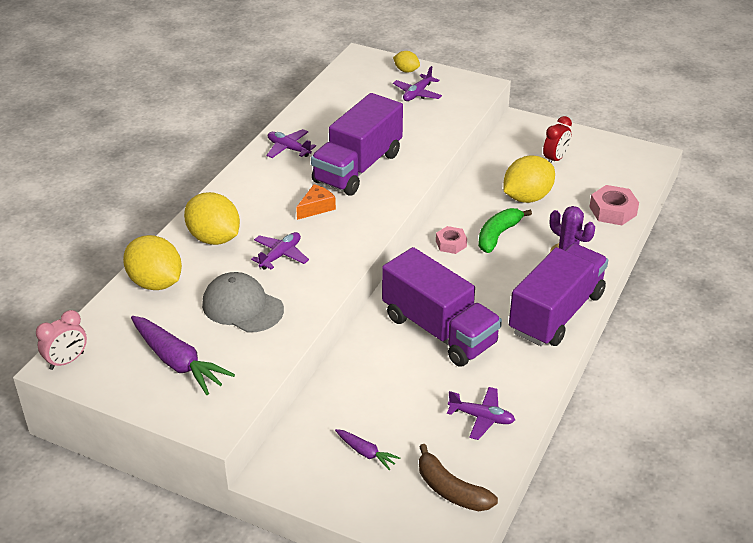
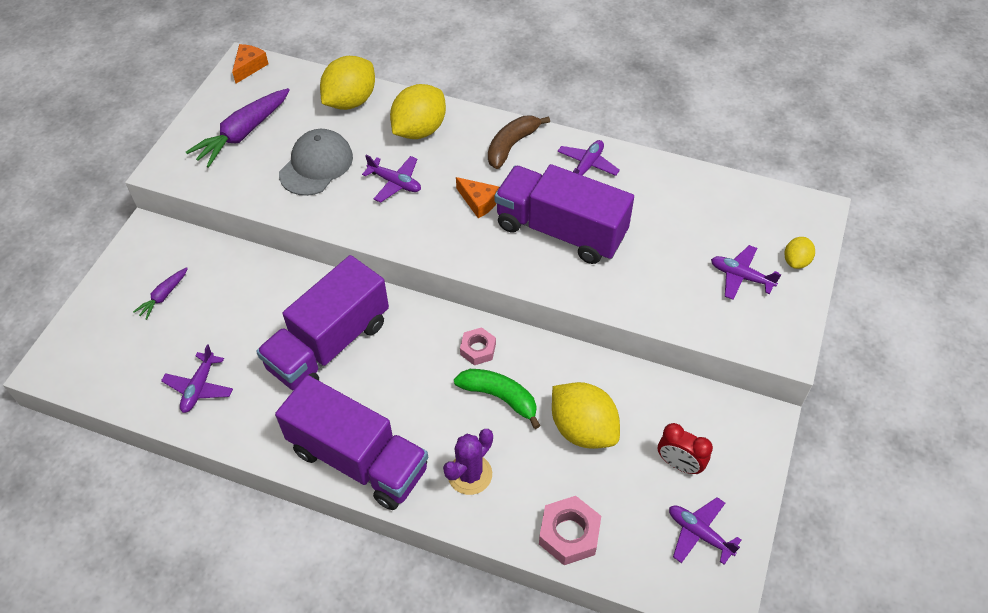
camera: 85 degrees right, 15 degrees up
(67, 361) = (249, 67): pink clock -> orange cheese
(451, 490) = (109, 365): brown banana -> brown banana (511, 145)
(607, 157) = (699, 533): none -> purple plane

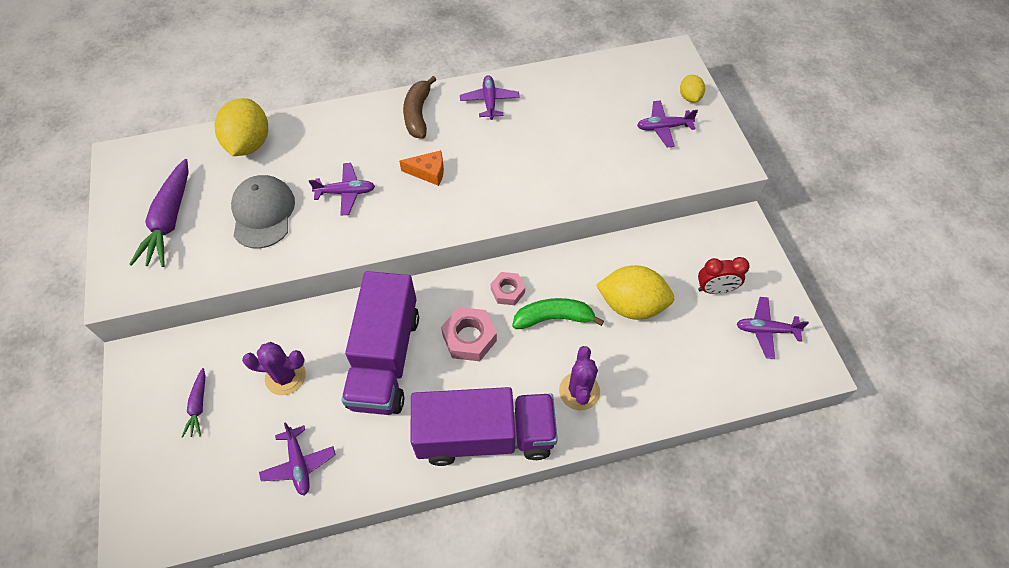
camera: 35 degrees left, 5 degrees up
(242, 312) = (285, 376): none -> purple cactus
(249, 67) = (126, 158): orange cheese -> none
(419, 130) = (331, 139): yellow lemon -> none
(560, 230) = (510, 161): purple truck -> none
(569, 534) = (684, 388): pink nut -> pink nut (469, 338)

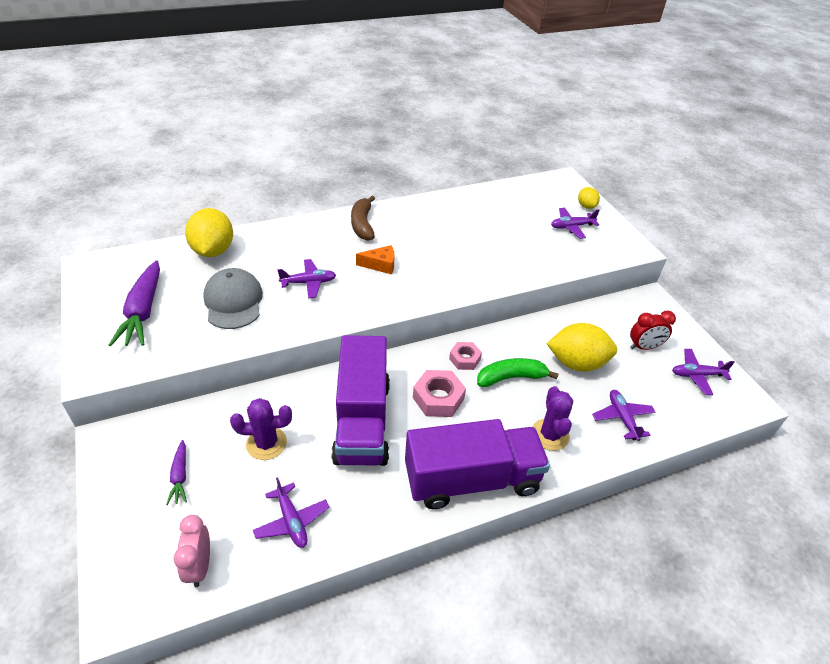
camera: 10 degrees left, 15 degrees down
(208, 502) = (200, 566): none -> pink clock
(489, 101) = (422, 214): purple plane -> purple plane (622, 418)

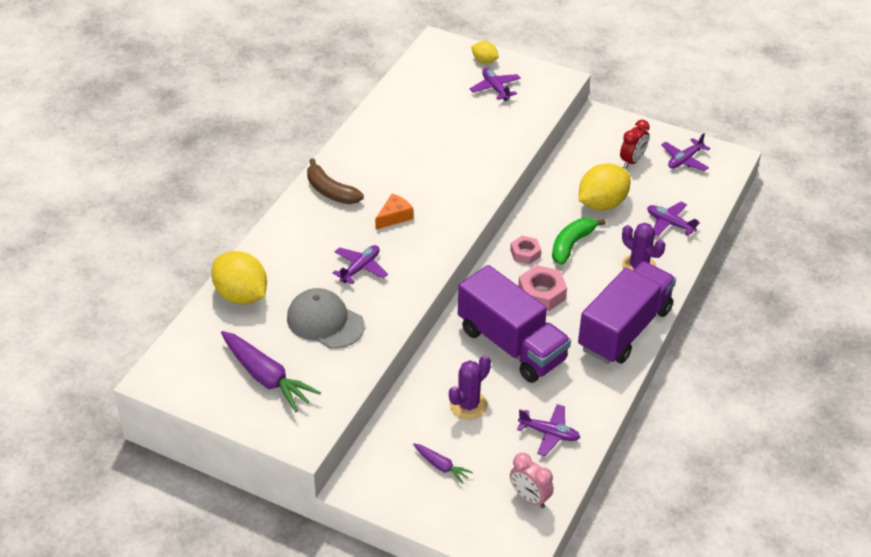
camera: 40 degrees left, 0 degrees up
(571, 227) = (495, 88): purple plane -> purple plane turned 120 degrees clockwise

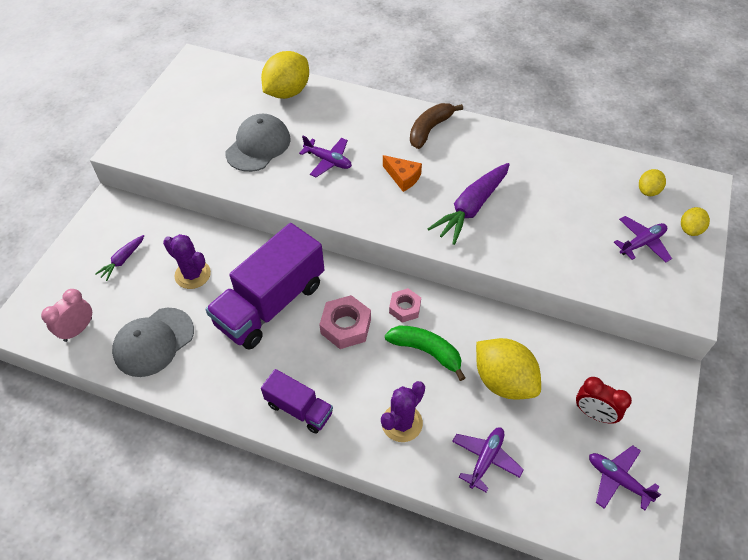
camera: 85 degrees right, 10 degrees up
(266, 377) = (194, 119): purple carrot -> purple carrot (471, 208)
(438, 73) = (648, 191): none -> yellow lemon
(549, 433) = (153, 342): purple plane -> grey cap
(624, 329) = (299, 409): purple truck -> purple truck, size x0.52

